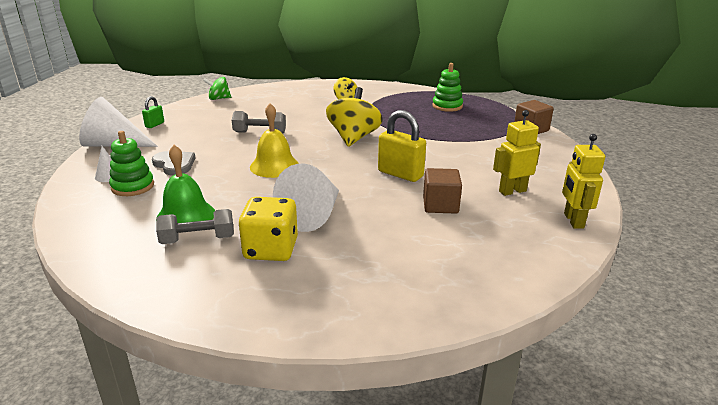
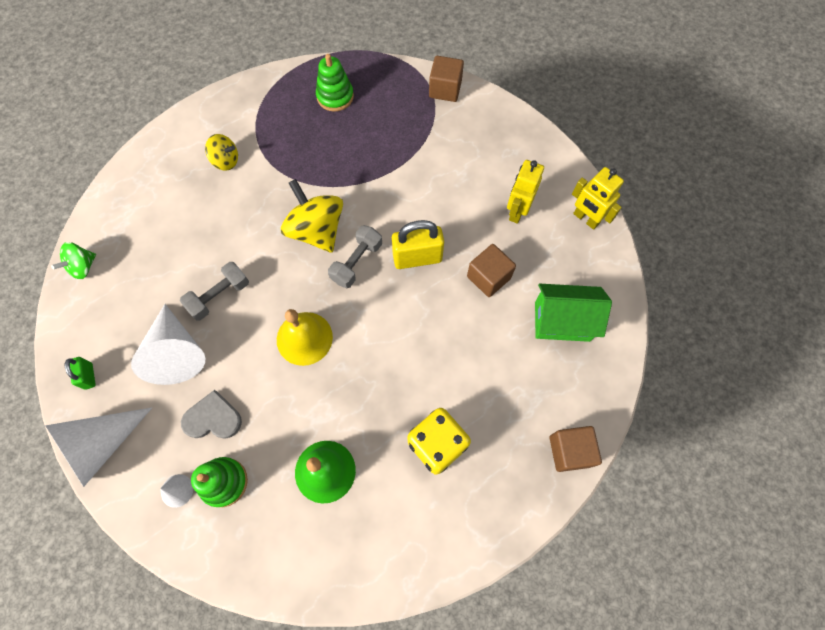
camera: 45 degrees left, 40 degrees up
(198, 239) = (373, 486): grey dumbbell -> grey dumbbell (356, 262)
(313, 215) = (417, 376): white cone -> white cone (176, 352)
(365, 320) = (569, 451): none -> brown cube
(471, 254) = (562, 321): none -> green house

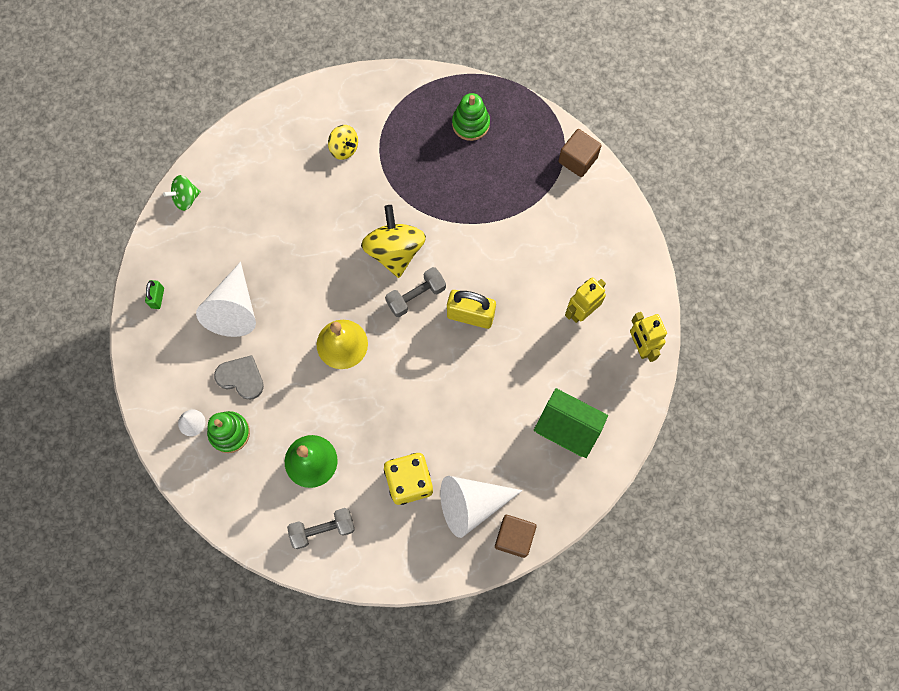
camera: 25 degrees right, 5 degrees up
(101, 446) = (147, 360): white cone -> white cone (471, 504)
(219, 296) = (287, 275): grey dumbbell -> grey dumbbell (322, 529)
(488, 277) = (524, 361): brown cube -> none

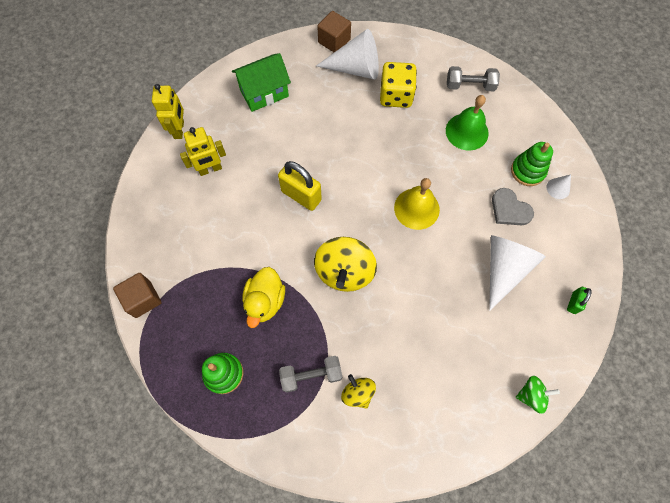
camera: 160 degrees left, 5 degrees down
(416, 296) = (340, 226): grey dumbbell -> grey dumbbell (311, 375)
(461, 197) = (265, 301): none -> yellow duck
(567, 428) = (264, 93): green house -> green house turned 75 degrees counterclockwise

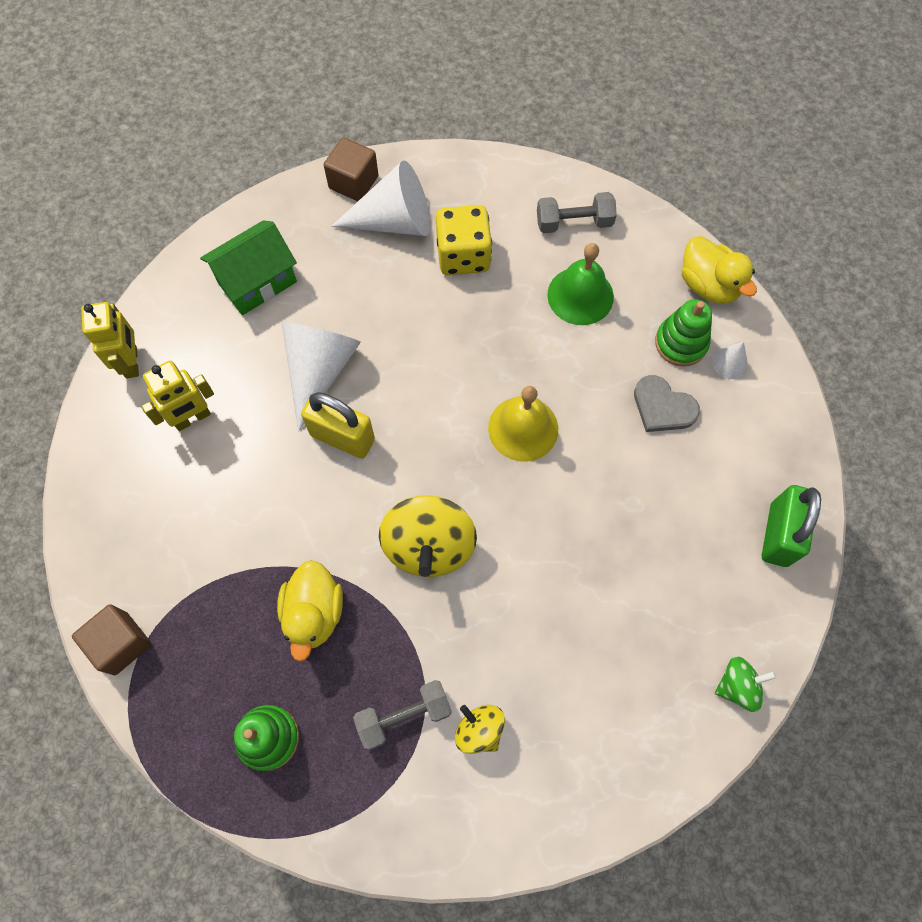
camera: 10 degrees left, 0 degrees up
(504, 269) = (669, 500): white cone -> white cone (319, 370)
(551, 137) = (708, 285): none -> yellow duck
(573, 303) = (778, 534): green padlock -> green padlock, size x1.91

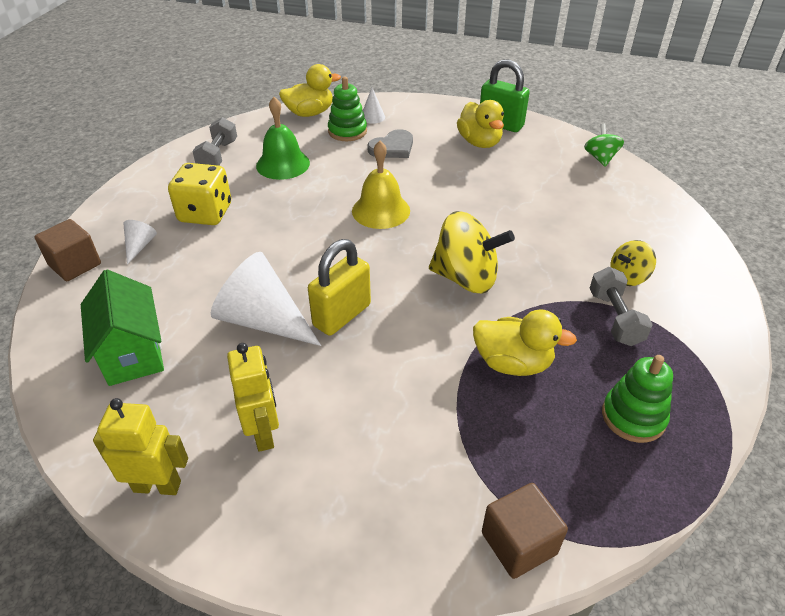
camera: 75 degrees left, 25 degrees down
(394, 221) = (140, 246): white cone -> white cone, size x0.46
(717, 514) = (479, 142): none -> yellow duck

